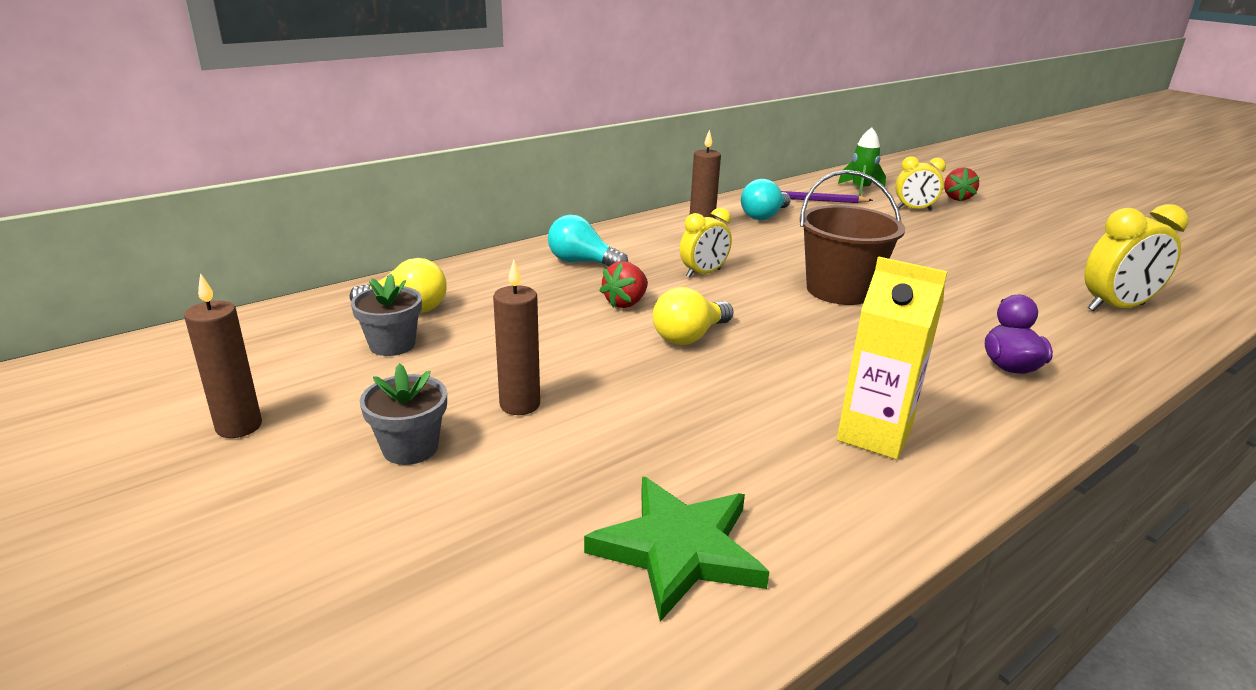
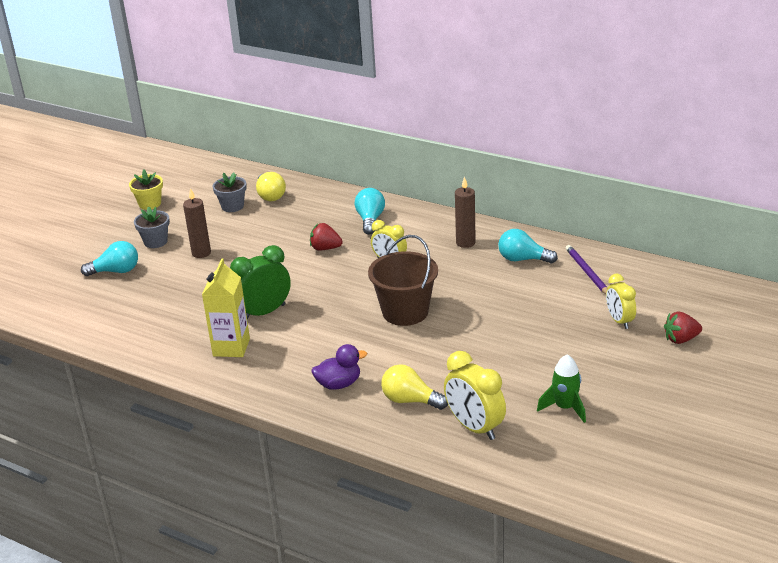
camera: 70 degrees right, 5 degrees up
(239, 426) = (150, 204): brown candle -> yellow flower pot
(474, 526) = (116, 271): none -> turquoise light bulb
(678, 550) = (122, 315): green star -> none
(689, 336) = (299, 277): yellow light bulb -> yellow light bulb (410, 400)
(776, 384) = (264, 312): none -> green clock
(860, 190) = (645, 289): green rocket -> green rocket (565, 407)

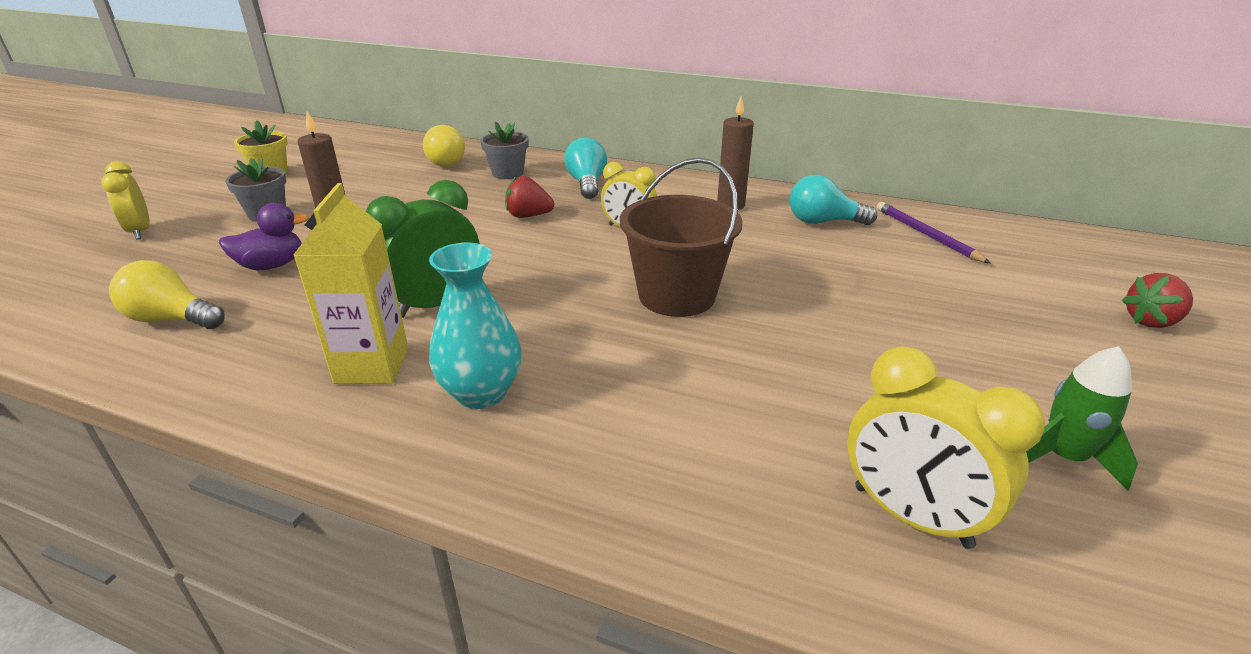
camera: 10 degrees left, 0 degrees up
(116, 271) = (189, 252): turquoise light bulb -> none
(232, 206) = (390, 173): grey flower pot -> grey flower pot (508, 173)
(287, 364) = (481, 393): none -> turquoise vase
(339, 384) = (590, 429): purple duck -> purple duck (272, 265)
(410, 400) = (747, 458): yellow light bulb -> yellow light bulb (172, 319)
(619, 321) = (1028, 297): yellow clock -> yellow clock (140, 231)

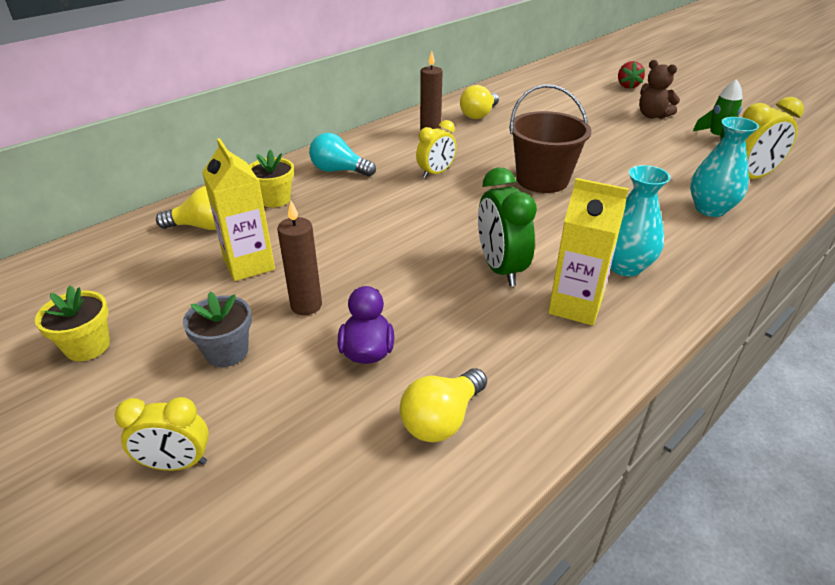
camera: 65 degrees left, 5 degrees up
(392, 191) = (249, 264): none -> yellow carton
(508, 173) = (275, 199): grey flower pot -> yellow flower pot
(528, 216) = (378, 206): red strawberry -> none
(722, 467) = (710, 209): none -> turquoise vase
(823, 222) = (479, 115): turquoise light bulb -> yellow light bulb
(926, 235) = (517, 96): purple pencil -> none
(1051, 364) = (652, 115): none -> brown teddy bear

